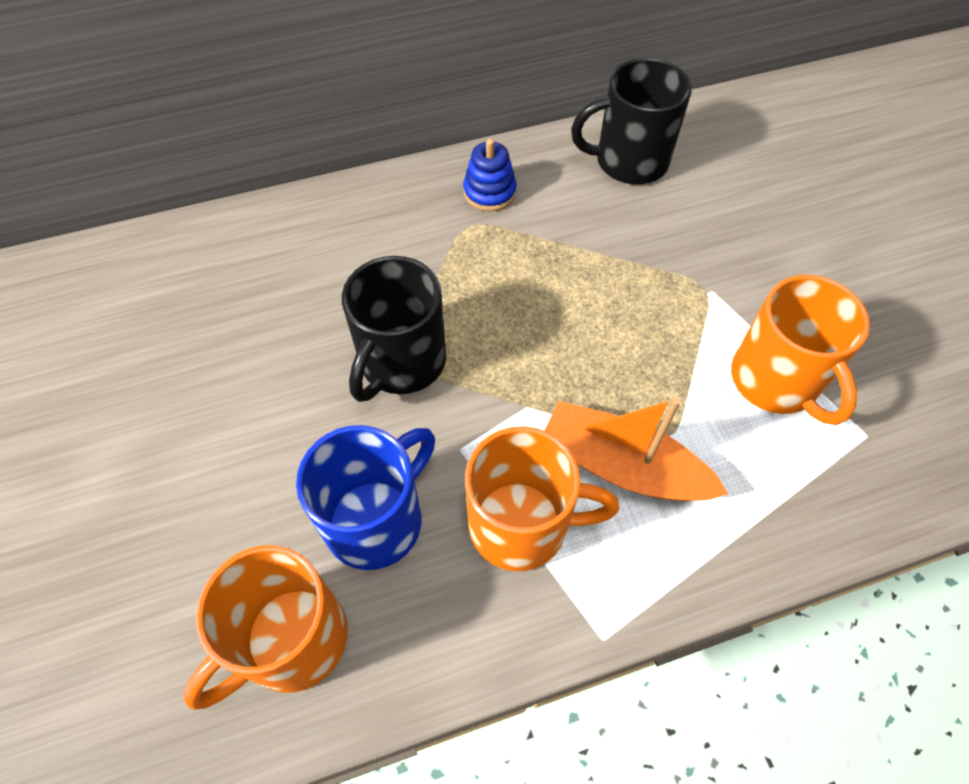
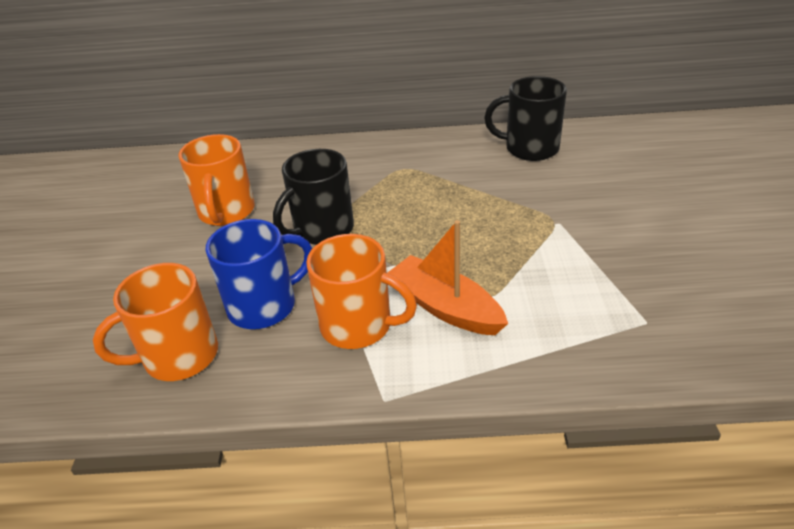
camera: 20 degrees right, 20 degrees down
(489, 192) = (424, 153): blue stacking toy -> none
(776, 381) = (585, 279): orange mug -> orange mug (226, 212)

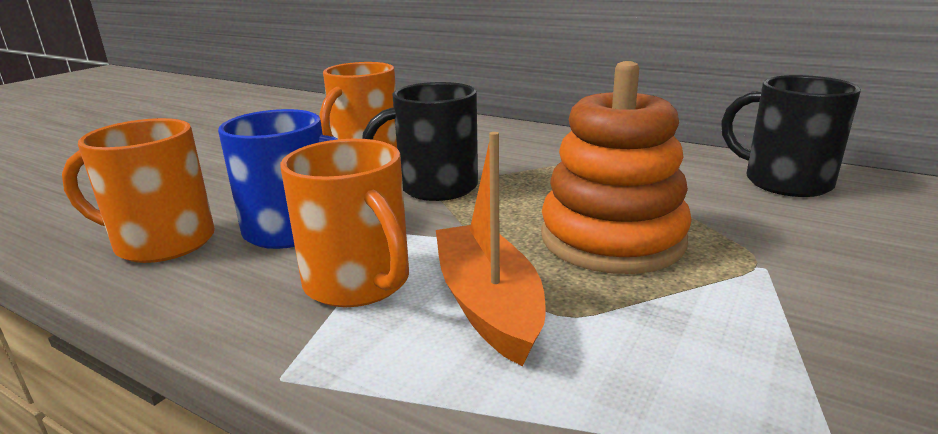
camera: 30 degrees right, 15 degrees down
(471, 232) = (612, 239): none -> orange stacking toy

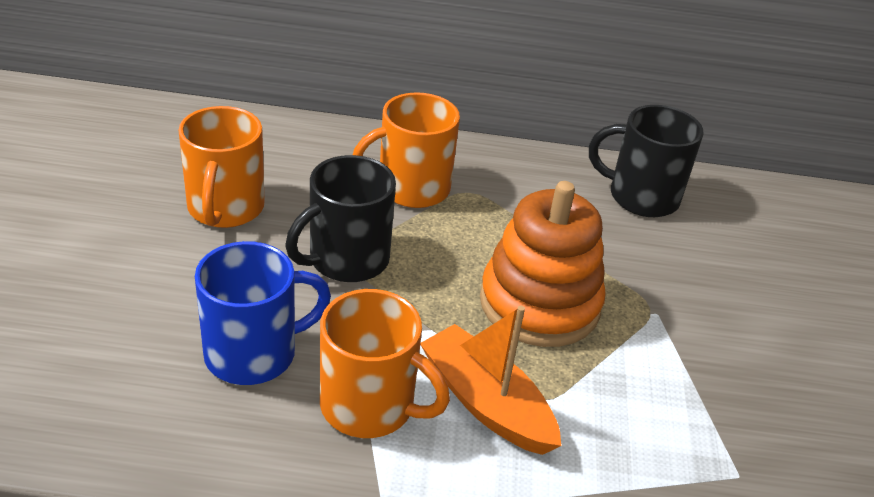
camera: 30 degrees left, 15 degrees up
(162, 242) = (133, 402): orange mug -> orange mug (411, 188)

